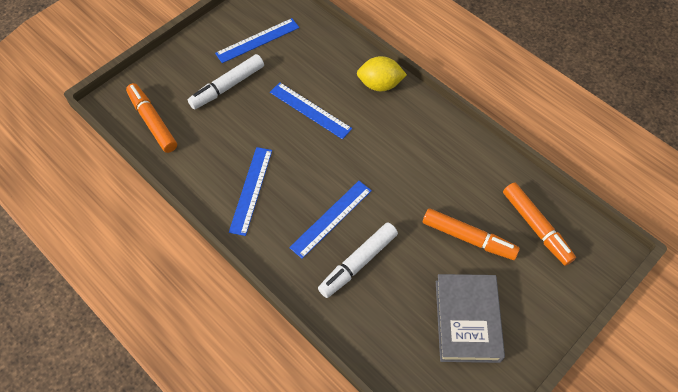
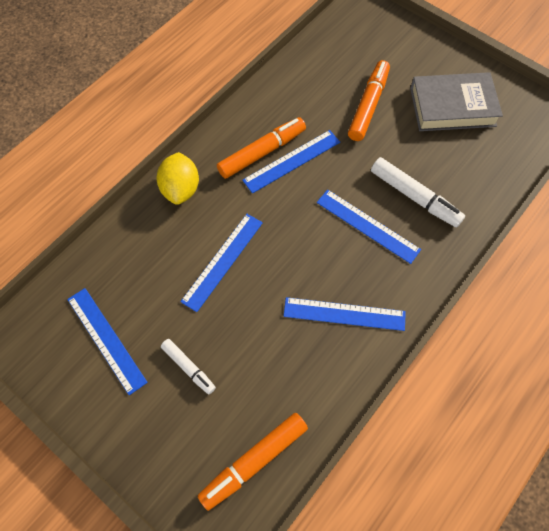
camera: 95 degrees left, 5 degrees up
(227, 86) = (188, 368): white marker -> white marker, size x0.60
(404, 166) = (292, 161): none -> blue ruler
(536, 227) = (347, 54): orange marker -> orange marker (262, 152)

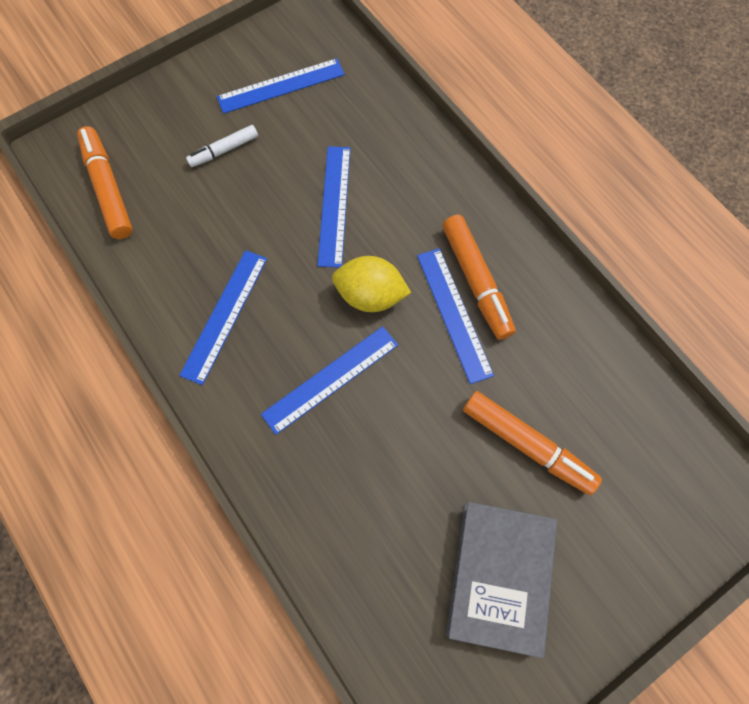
camera: 105 degrees right, 5 degrees up
(181, 189) = (444, 180): yellow lemon -> yellow lemon (370, 295)
(223, 261) = (334, 205): blue ruler -> blue ruler turned 45 degrees clockwise
(414, 197) = (355, 456): white marker -> none

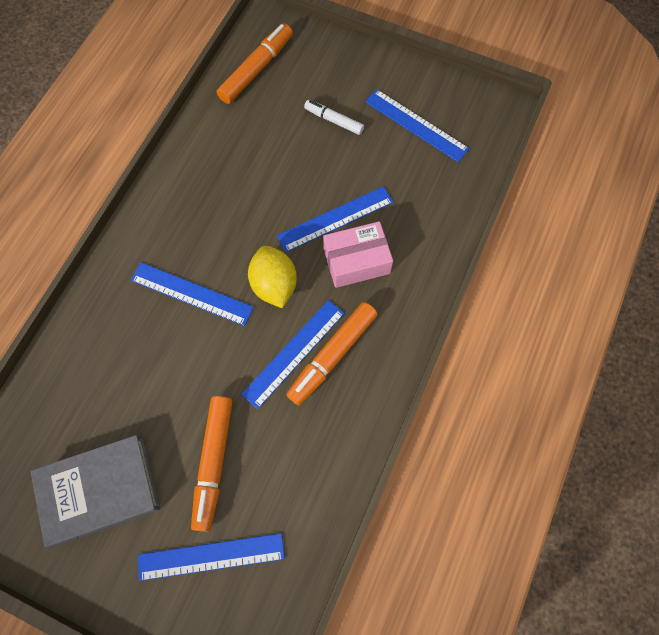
camera: 60 degrees right, 0 degrees up
(224, 315) = (202, 197): blue ruler -> blue ruler (211, 556)
(391, 210) = (356, 261): none -> pink box

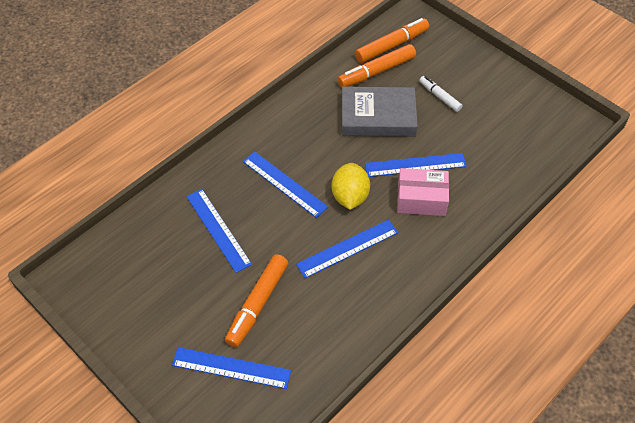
camera: 20 degrees right, 15 degrees down
(100, 490) = (166, 295): grey book -> grey book (378, 116)
(332, 355) = (377, 259): orange marker -> orange marker (376, 72)
(416, 125) = (505, 117): blue ruler -> blue ruler (218, 229)

